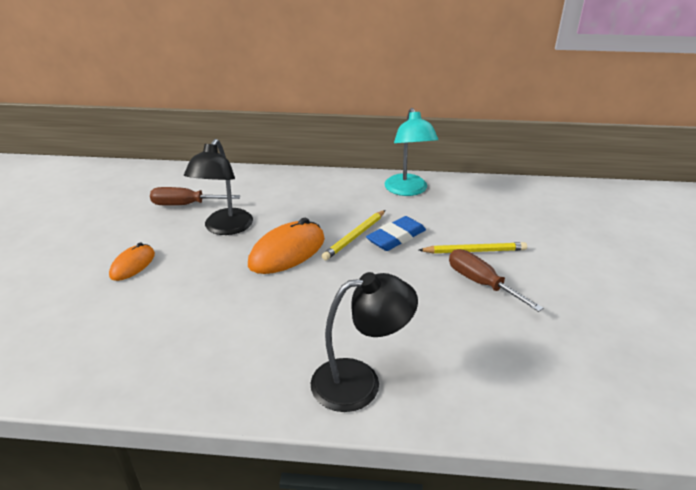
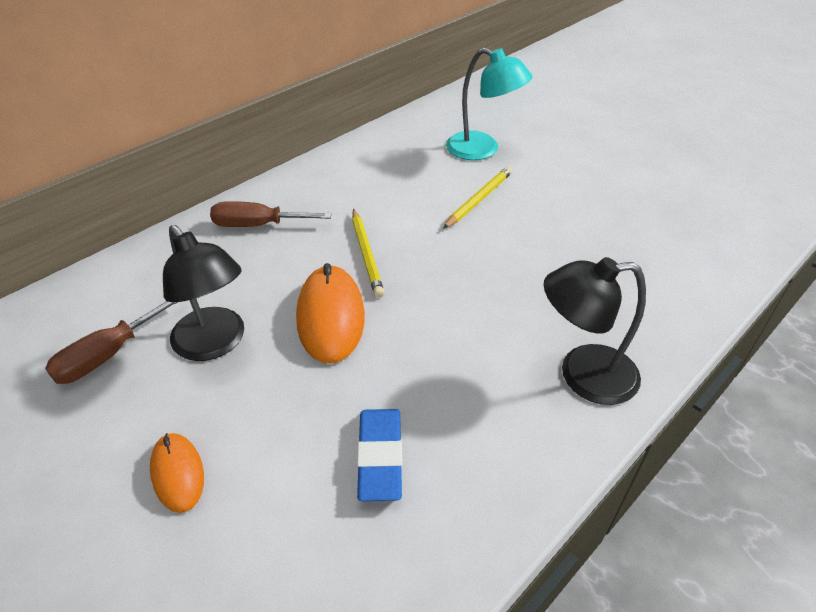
camera: 50 degrees left, 10 degrees up
(360, 382) = (582, 375): black lamp -> black lamp turned 120 degrees counterclockwise
(396, 237) = (403, 230): blue eraser -> blue eraser (380, 457)
(408, 190) = (336, 176): turquoise lamp -> turquoise lamp (482, 150)
(481, 283) = (525, 224): brown screwdriver -> brown screwdriver (258, 225)

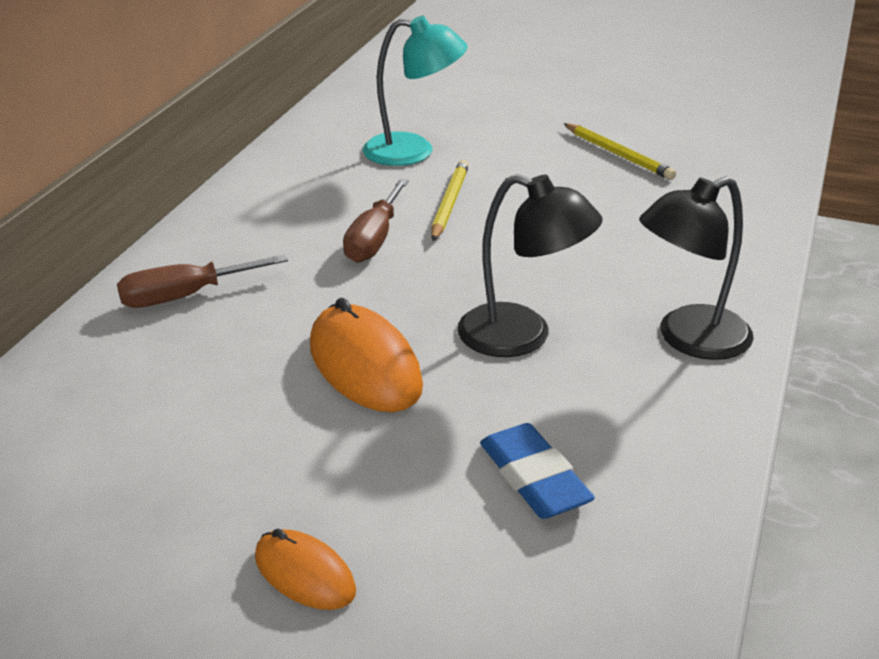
camera: 25 degrees left, 10 degrees down
(108, 355) = (96, 489): brown screwdriver -> brown screwdriver (374, 239)
(215, 344) = (238, 434): black lamp -> black lamp (522, 336)
(366, 254) = (357, 291): yellow pencil -> yellow pencil (618, 154)

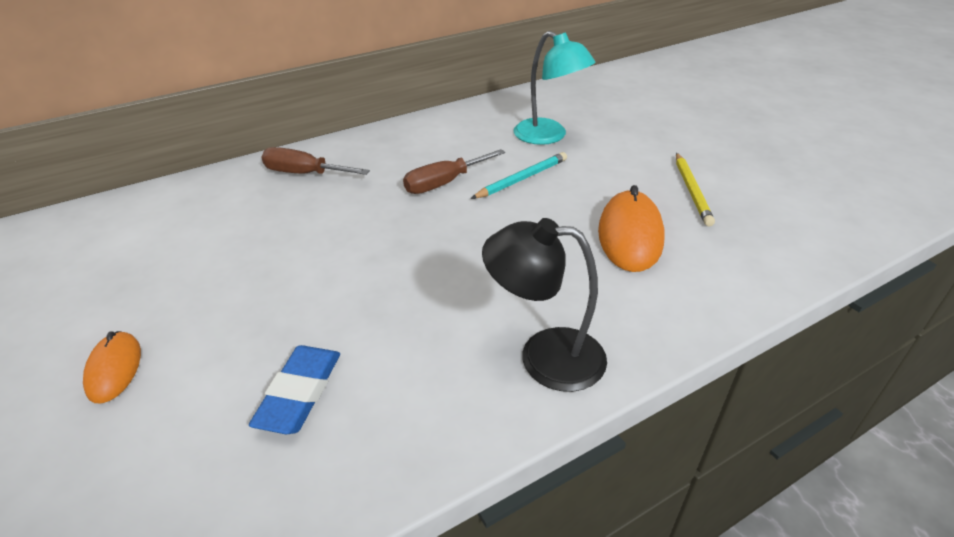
camera: 40 degrees right, 5 degrees up
(365, 365) = (324, 260): orange mouse -> orange mouse (630, 235)
(449, 203) = (522, 179): yellow pencil -> turquoise pencil
(522, 336) = (436, 290): black lamp -> none

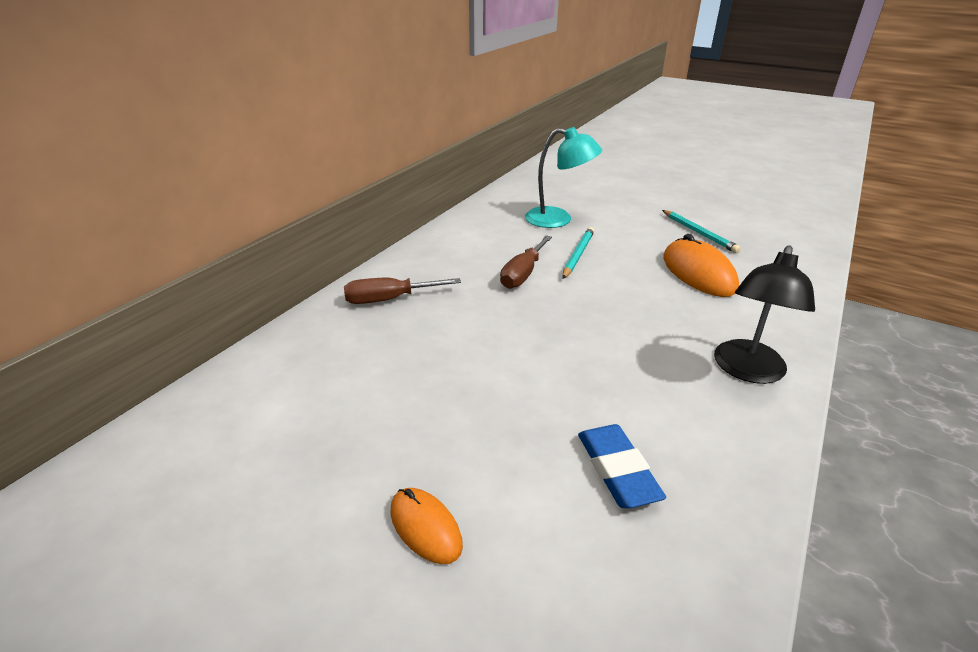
camera: 30 degrees left, 5 degrees down
(544, 356) = (747, 371): black lamp -> black lamp turned 45 degrees counterclockwise
(691, 191) = (699, 233): yellow pencil -> turquoise pencil

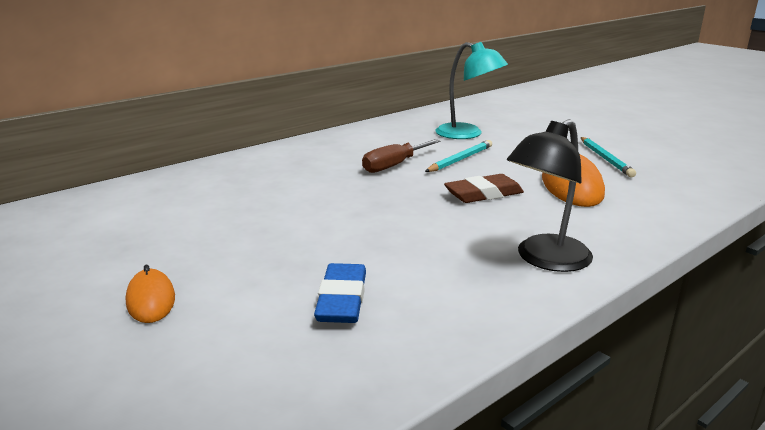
camera: 20 degrees right, 10 degrees down
(389, 299) = (262, 166): brown screwdriver -> none
(633, 297) = (483, 194): none -> brown eraser

